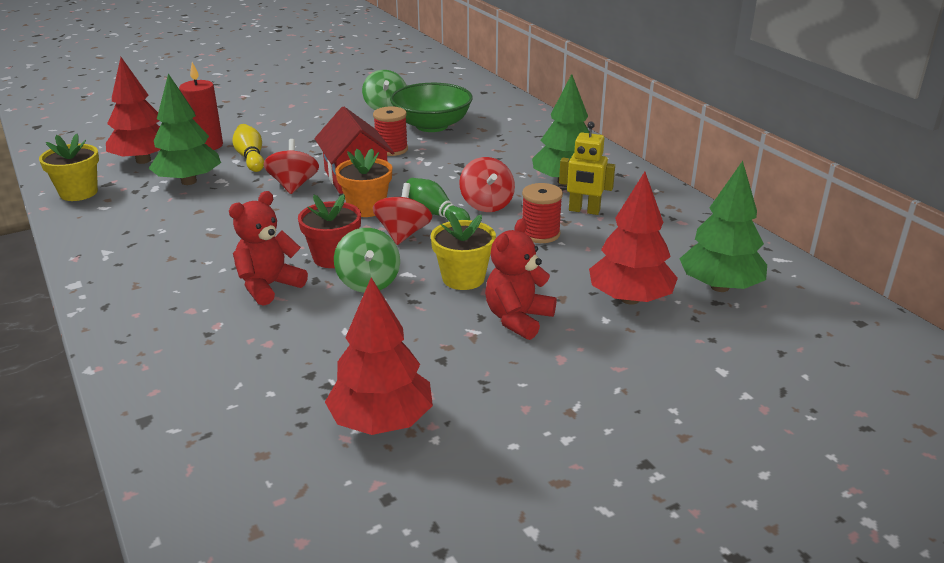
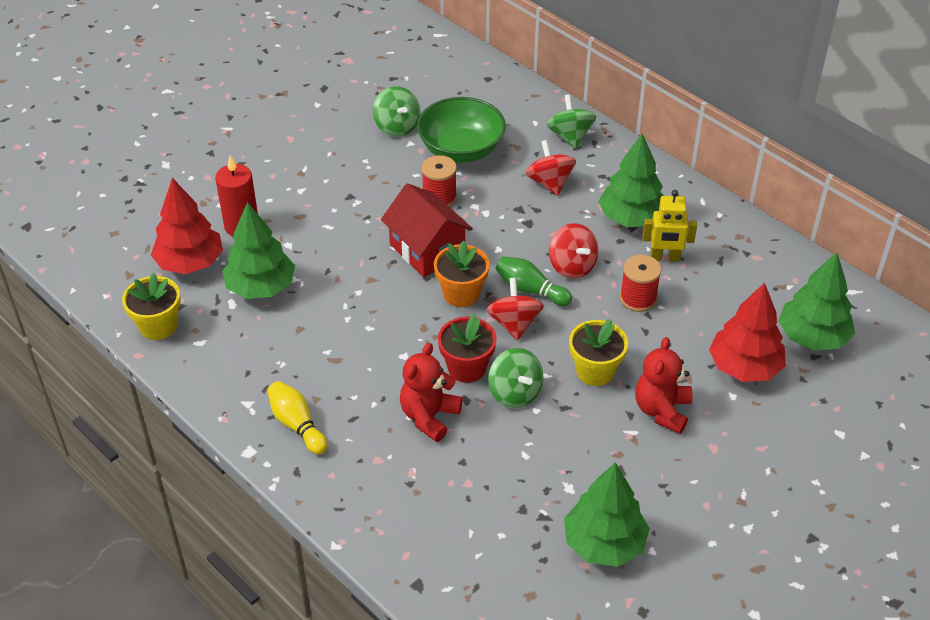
camera: 15 degrees left, 15 degrees up
(251, 158) = (301, 238): yellow bowling pin -> yellow bowling pin (297, 424)
(293, 185) = (371, 273): red spinning top -> red spinning top (549, 183)
(381, 421) = (604, 543): red tree -> green tree
(536, 129) = (570, 136): none -> green spinning top

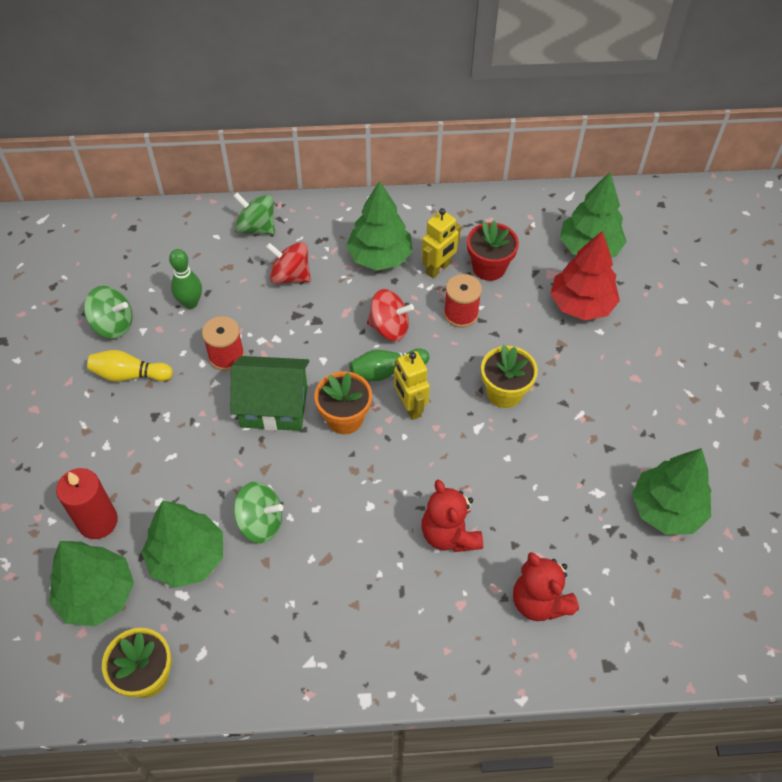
camera: 50 degrees left, 10 degrees up
(190, 263) = (97, 595): red tree -> green tree
(297, 424) = (370, 639): yellow bowling pin -> yellow bowling pin (129, 375)
(427, 250) = (274, 406): red house -> green house
(461, 150) = (190, 303): green bowl -> green bowling pin
(467, 368) = (424, 472): red flower pot -> red flower pot (489, 267)
(514, 323) = (409, 407): red spinning top -> yellow robot
(515, 393) = (478, 459): green spinning top -> green spinning top (260, 522)
(662, 410) = (577, 381): red teddy bear -> red teddy bear (539, 601)

